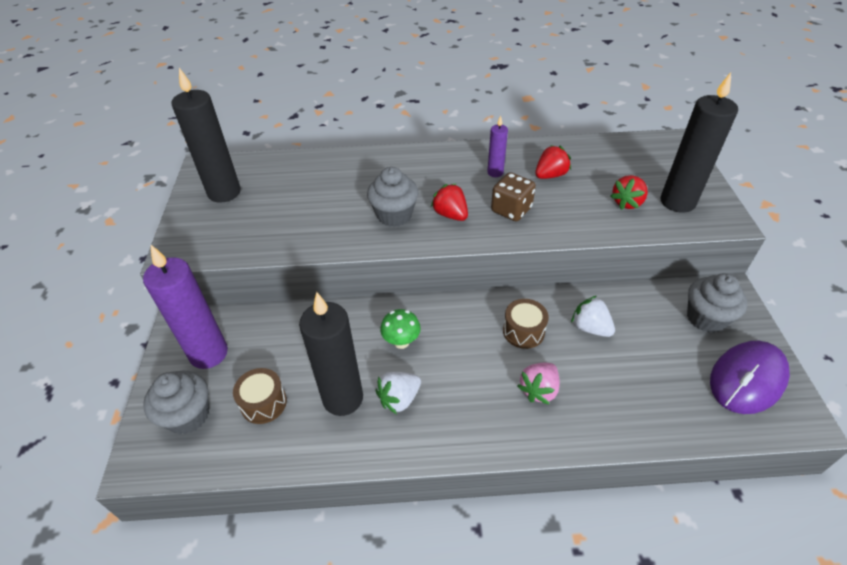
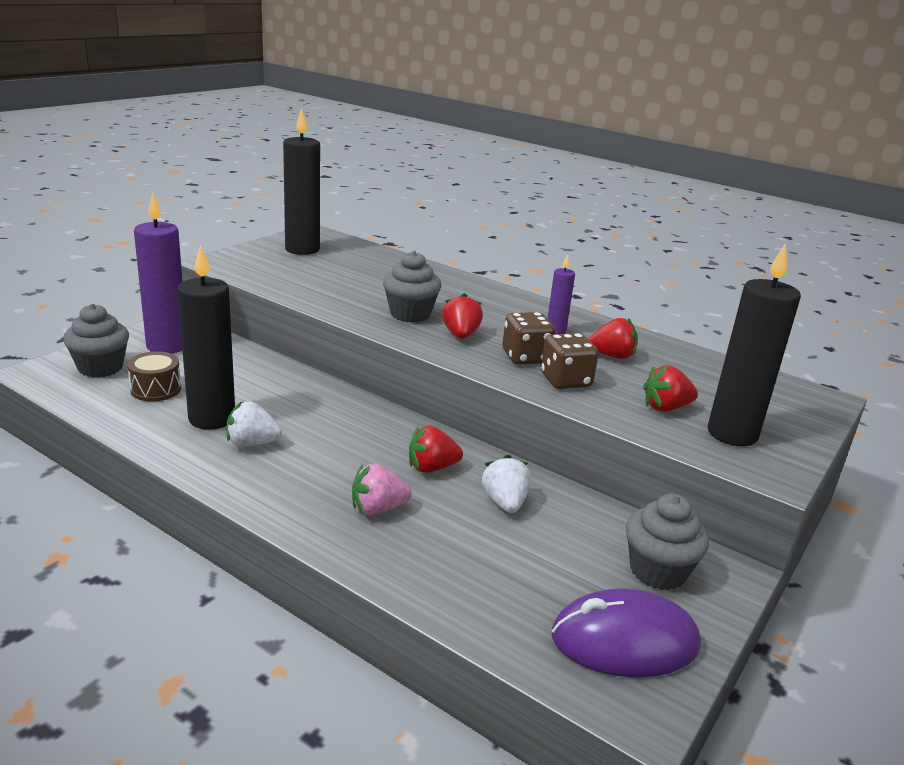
camera: 35 degrees right, 20 degrees down
(401, 342) = (312, 415): green mushroom -> none
(523, 331) = (432, 468): brown drum -> red strawberry
(556, 216) = (565, 381): none -> brown dice

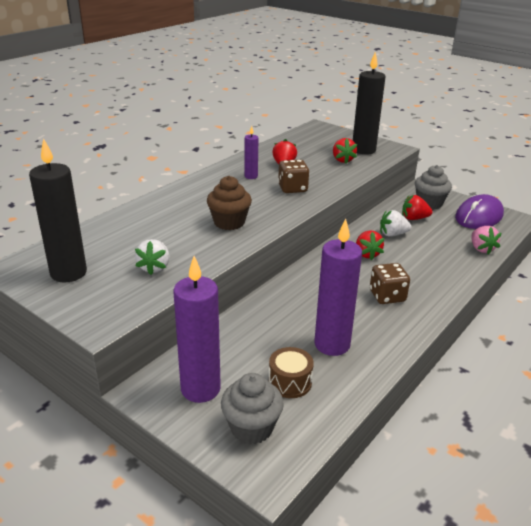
camera: 85 degrees left, 5 degrees up
(212, 418) = (332, 344): black candle -> purple candle
(252, 443) = (361, 322): white strawberry -> white strawberry (154, 267)
(378, 509) = (415, 272): pink strawberry -> pink strawberry (481, 249)
(410, 314) = (229, 222): grey cupcake -> brown cupcake
(460, 335) = (263, 206): red strawberry -> red strawberry (414, 218)
(565, 381) = (320, 180): brown dice -> brown dice (387, 296)
(624, 640) = (478, 216): purple mouse -> purple mouse turned 45 degrees clockwise

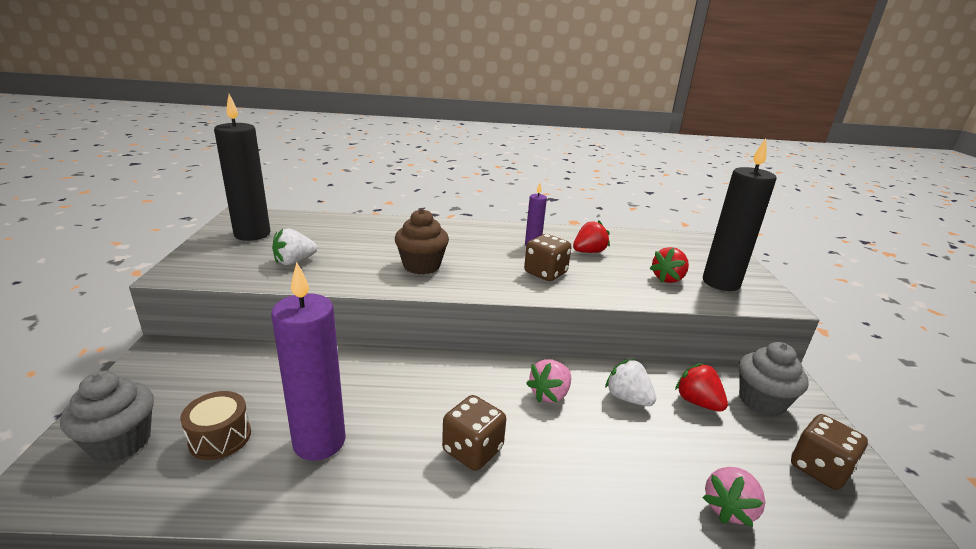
camera: 50 degrees right, 5 degrees down
(200, 389) = (177, 381): purple candle -> none
(367, 254) = (550, 394): red strawberry -> pink strawberry
(478, 216) = (819, 468): purple mouse -> brown dice

